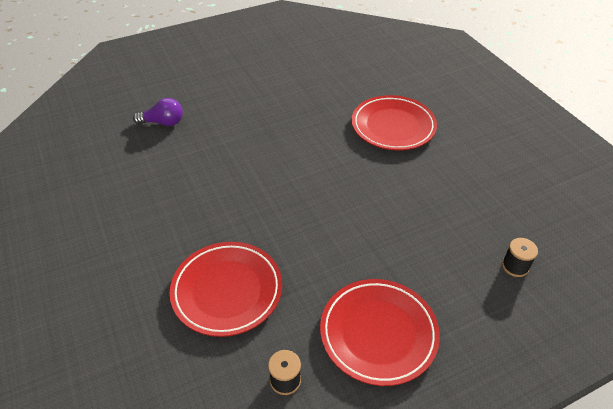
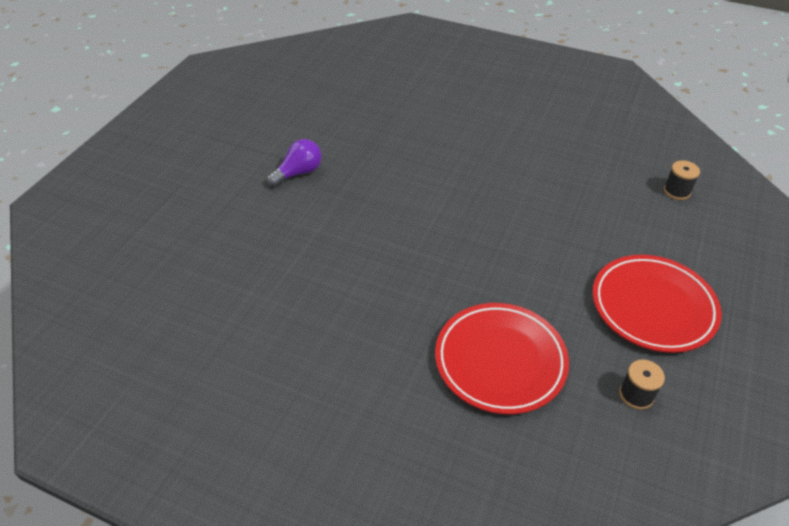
camera: 40 degrees left, 0 degrees up
(163, 123) = (224, 248): purple light bulb -> purple light bulb (298, 173)
(393, 126) = (457, 129): red plate -> none

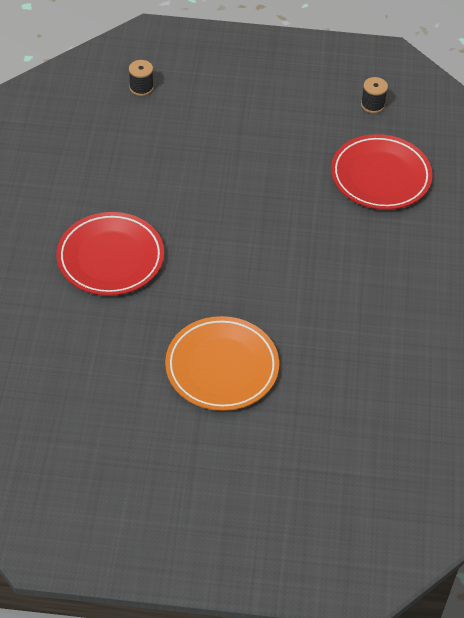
camera: 110 degrees left, 5 degrees up
(298, 173) = (222, 367): purple light bulb -> orange plate
(653, 307) = (287, 99): red plate -> red plate (110, 258)

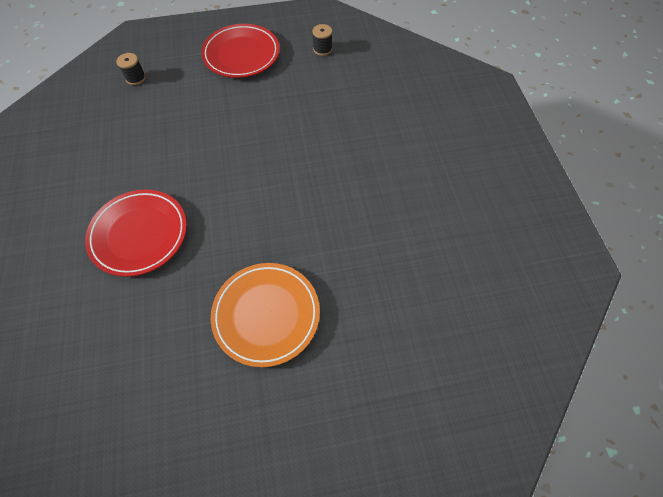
camera: 15 degrees left, 10 degrees up
(380, 176) = (347, 103): red plate -> red plate (241, 55)

